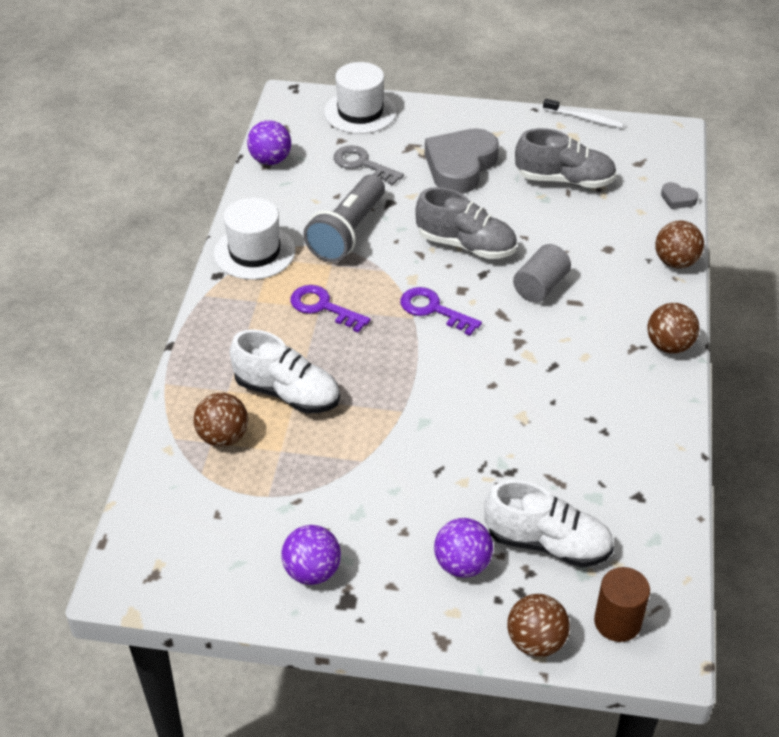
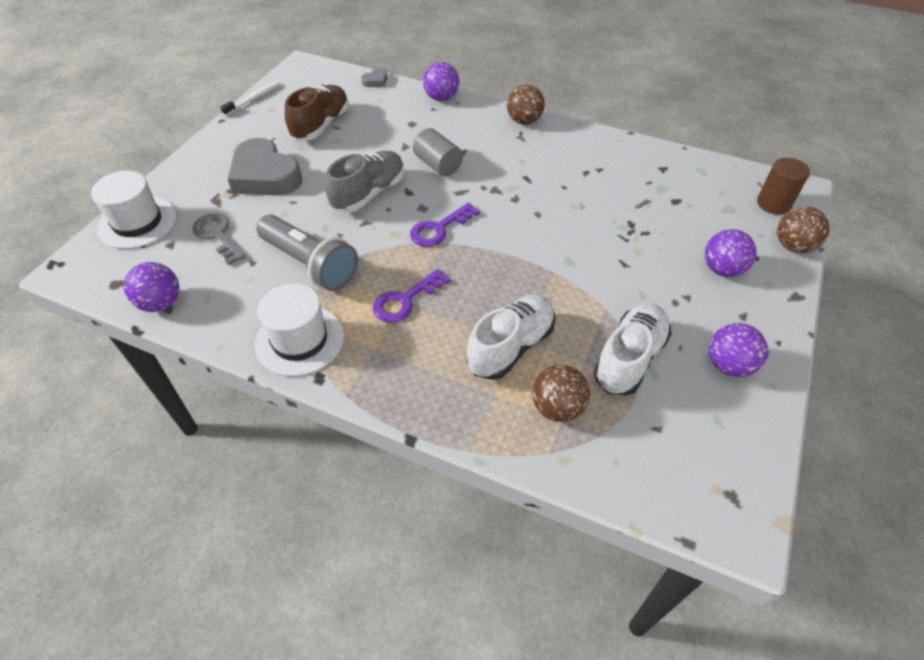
camera: 75 degrees left, 5 degrees up
(362, 164) = (218, 236): grey key -> grey key turned 90 degrees clockwise
(547, 543) = (703, 220): white shoe -> white shoe (629, 359)
(564, 180) = (321, 125): grey shoe -> brown shoe
(675, 262) = (441, 98): brown ball -> purple ball

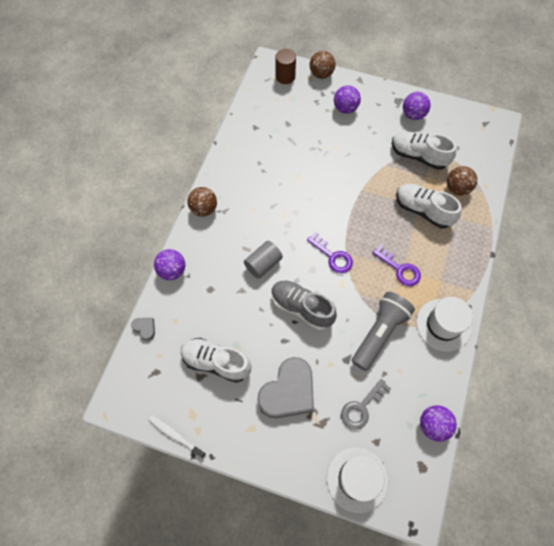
camera: 95 degrees left, 15 degrees up
(321, 125) = (216, 362): brown shoe -> white shoe

